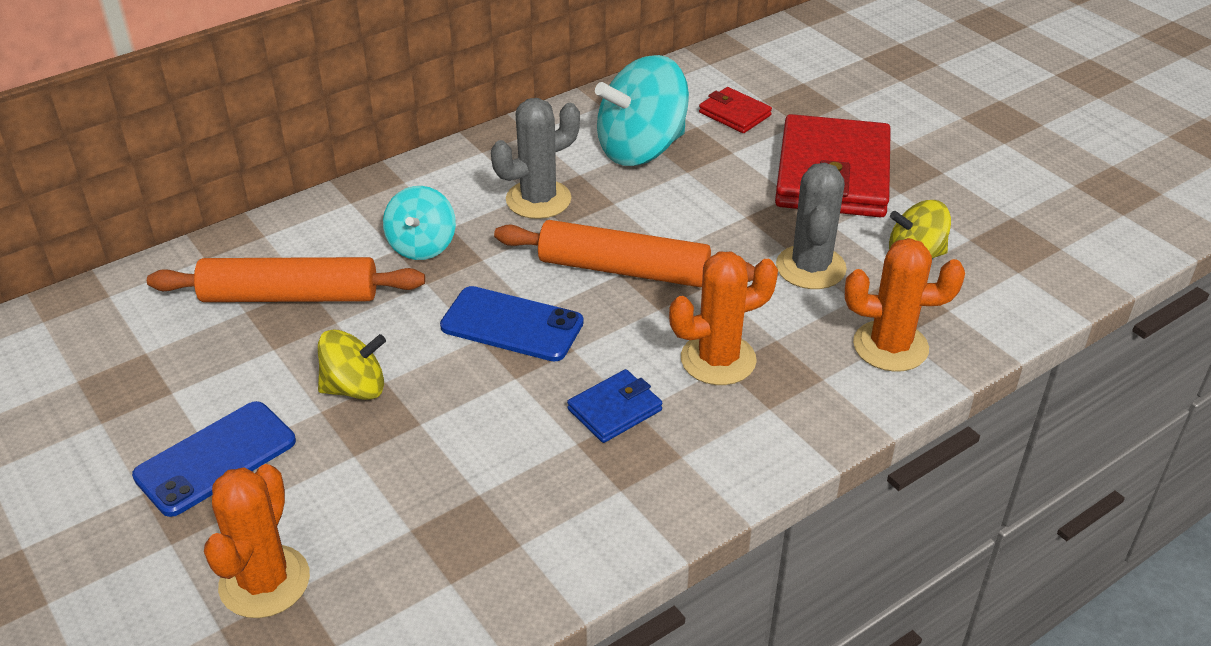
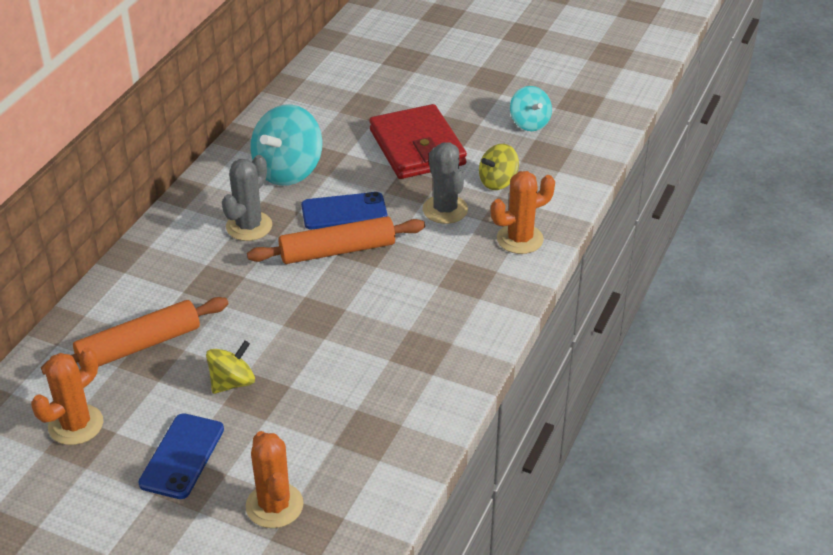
camera: 30 degrees left, 0 degrees up
(422, 246) = (198, 282): turquoise spinning top -> turquoise spinning top (529, 123)
(512, 325) = (297, 309): blue phone -> blue phone (344, 211)
(614, 410) = (396, 333): blue wallet -> none
(718, 359) = (432, 282): orange cactus -> orange cactus (76, 425)
(734, 114) = (329, 127): red wallet -> none

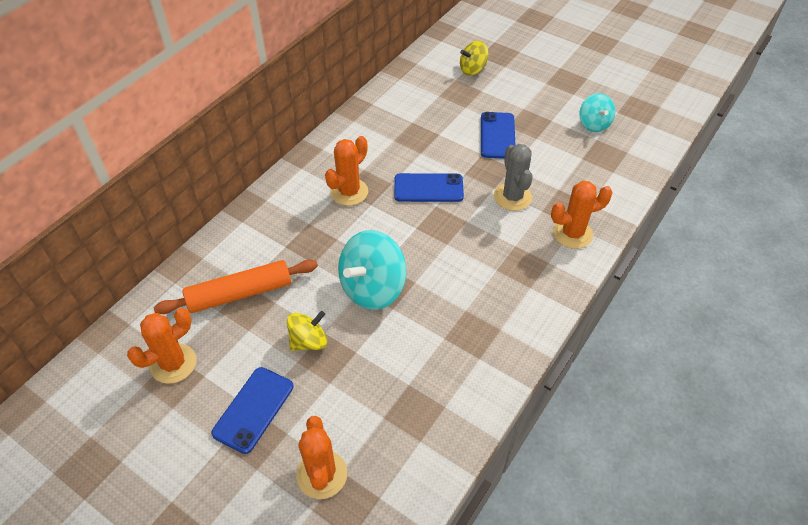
camera: 10 degrees right, 10 degrees up
(249, 226) = (349, 192): grey cactus -> orange cactus
(288, 170) = (389, 144): turquoise spinning top -> turquoise spinning top (373, 288)
(337, 250) = (417, 224): orange rolling pin -> none
(417, 147) = (497, 135): red wallet -> blue phone
(498, 182) = (560, 176): yellow spinning top -> yellow spinning top (473, 69)

